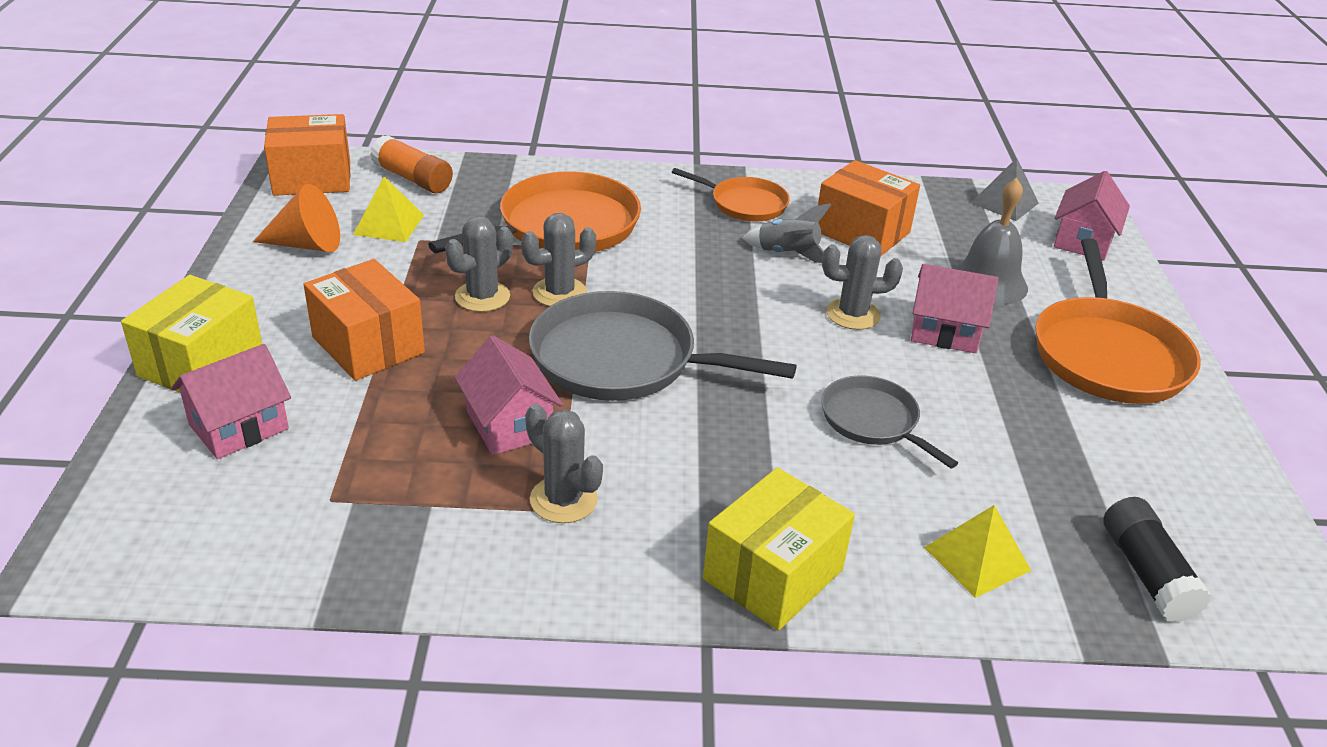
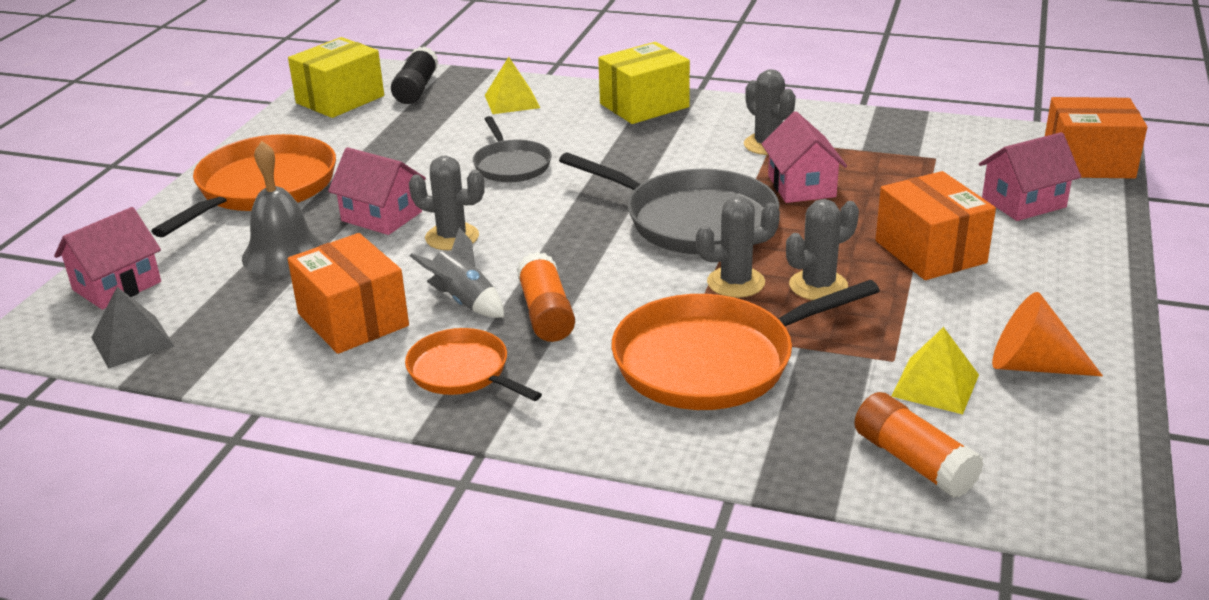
camera: 160 degrees left, 5 degrees down
(201, 363) = (1084, 250): yellow box -> yellow box (340, 99)
(312, 178) = (1067, 478): orange box -> orange box (1088, 163)
(712, 250) = (546, 313): none -> orange glue stick

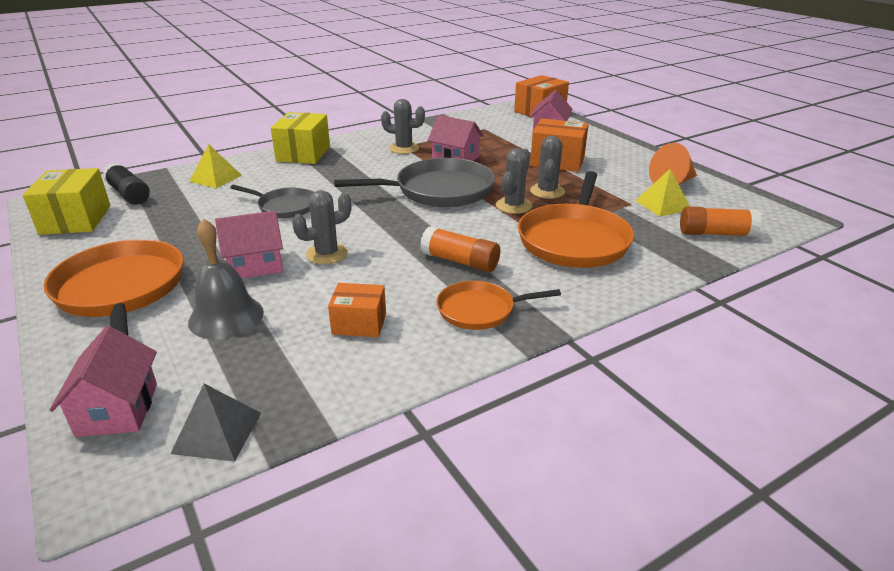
camera: 50 degrees left, 0 degrees up
(353, 320) = (359, 323): orange box -> orange box, size x0.63
(464, 301) = (405, 279): grey rocket -> none

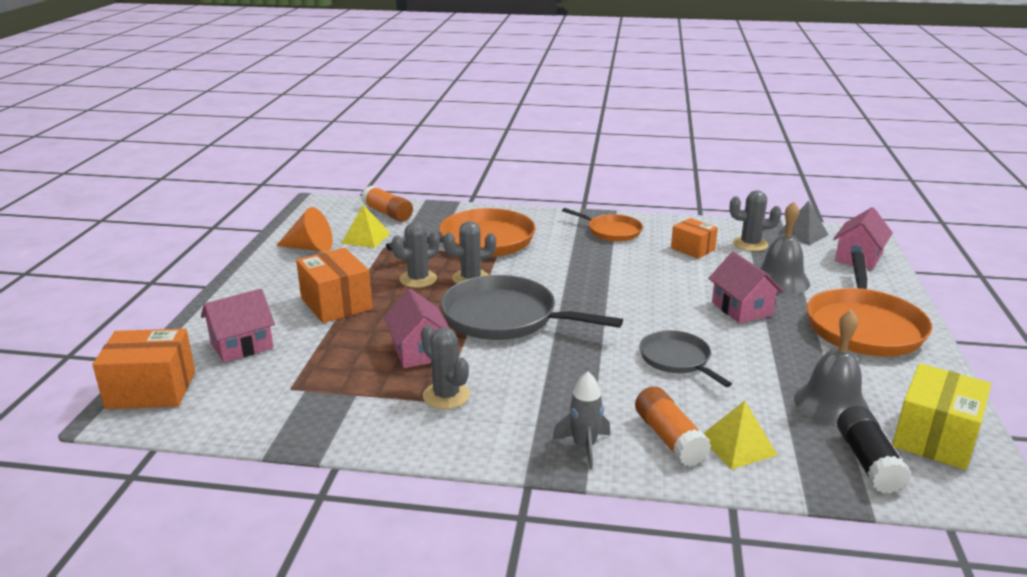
camera: 140 degrees left, 5 degrees down
(155, 216) = (831, 404): none -> grey bell
(255, 265) = (741, 309): pink house -> pink house turned 45 degrees clockwise
(303, 154) = (584, 447): yellow box -> grey rocket
(327, 254) = (675, 296): grey cactus -> grey cactus (750, 244)
(460, 261) = (582, 257): orange glue stick -> orange glue stick (669, 438)

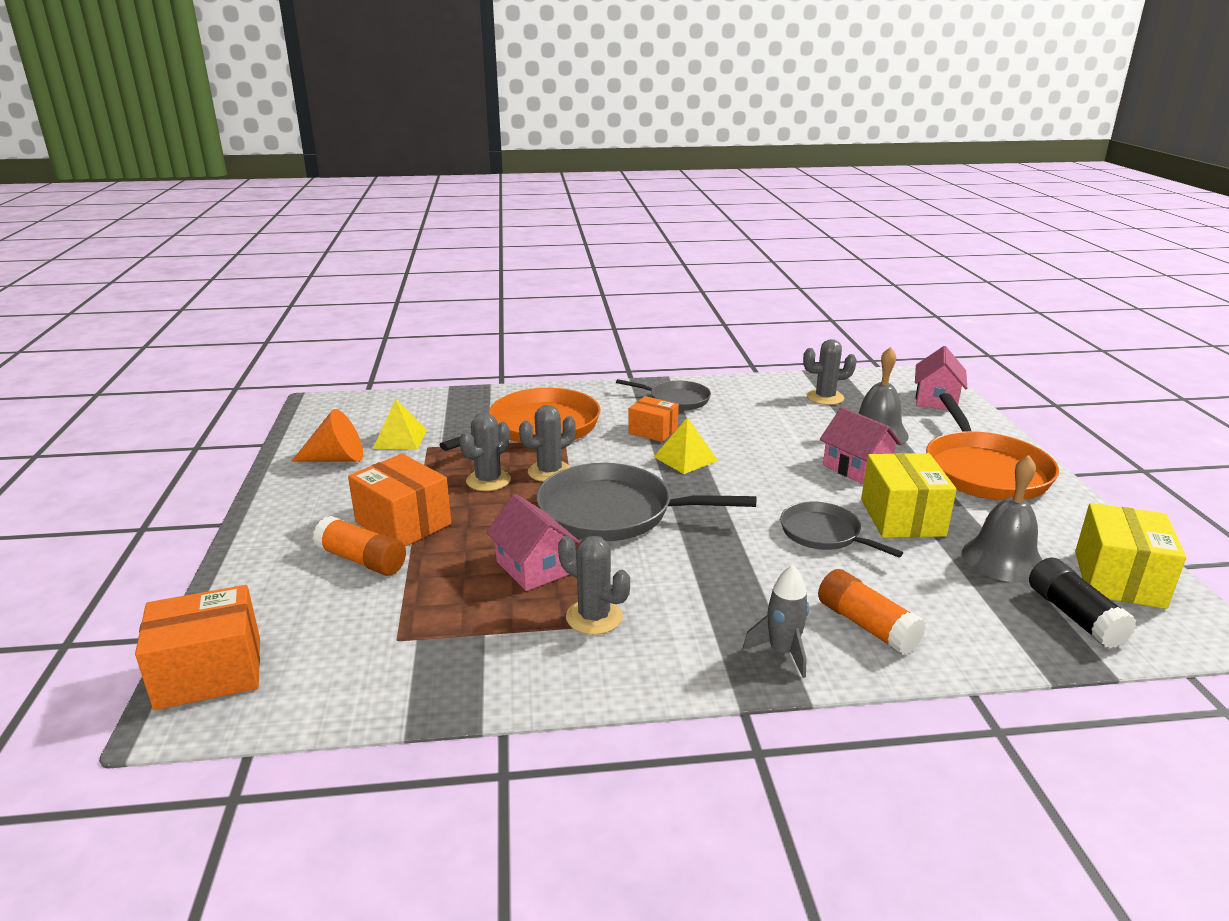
camera: 15 degrees left, 0 degrees up
(242, 345) = (306, 594): pink house -> none
(387, 213) = (412, 407): orange glue stick -> orange glue stick (362, 560)
(611, 231) = (676, 400): orange pan -> grey pan
(692, 249) = (771, 409): orange box -> orange box (653, 431)
(737, 445) = (940, 621): yellow pyramid -> yellow pyramid (685, 458)
(758, 356) = (902, 517): none -> yellow box
(802, 234) = (869, 381): grey pyramid -> none

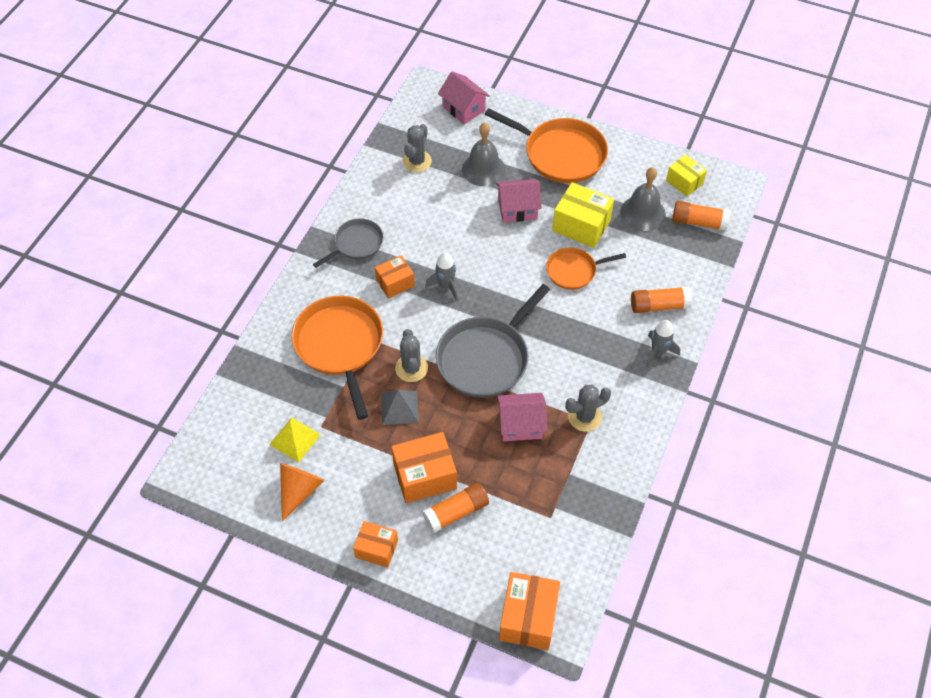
camera: 60 degrees left, 30 degrees up
(279, 523) = (376, 549): none -> orange box
(488, 480) = (399, 408): grey cactus -> grey pyramid
(685, 458) = (445, 286): yellow pyramid -> grey rocket
(823, 534) = (573, 271): grey pan -> orange pan
(1074, 616) = (699, 222): black glue stick -> orange glue stick
(1119, 579) = (684, 182): yellow box -> yellow box, size x0.63

